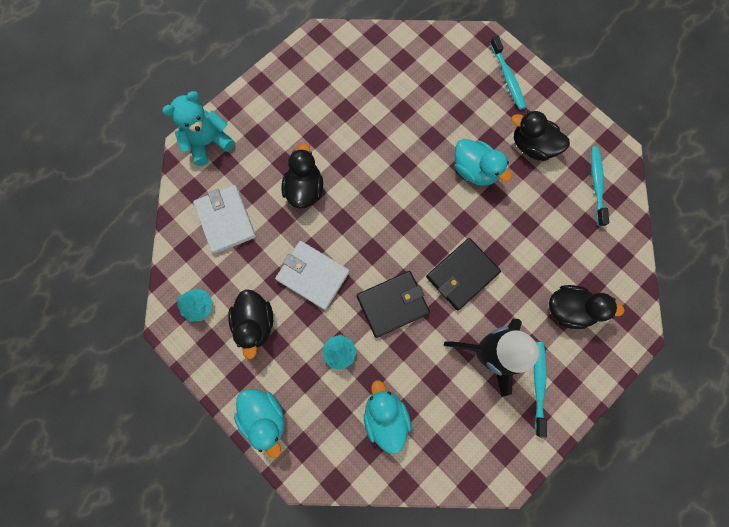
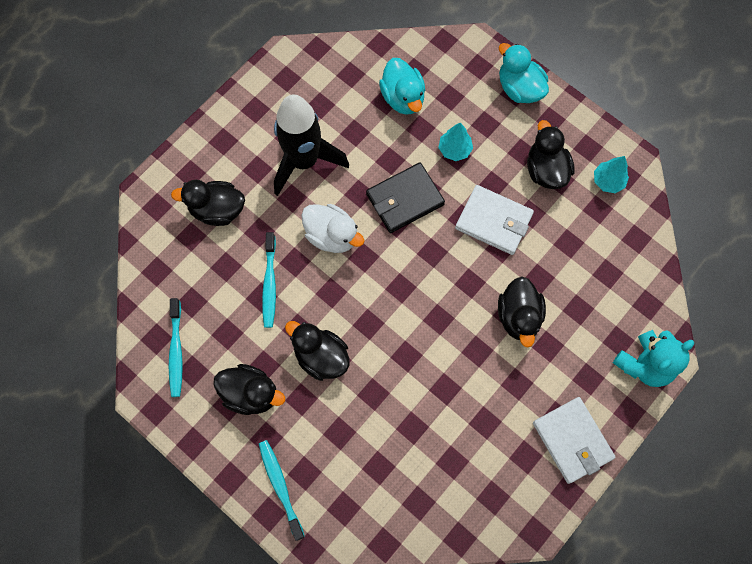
camera: 175 degrees right, 5 degrees down
(225, 220) = (601, 273): white wallet -> white wallet (572, 440)
(462, 274) = (332, 235): black wallet -> white duck
(474, 170) = (321, 356): turquoise duck -> black duck
(538, 384) = (252, 136): turquoise toothbrush -> turquoise toothbrush (269, 284)

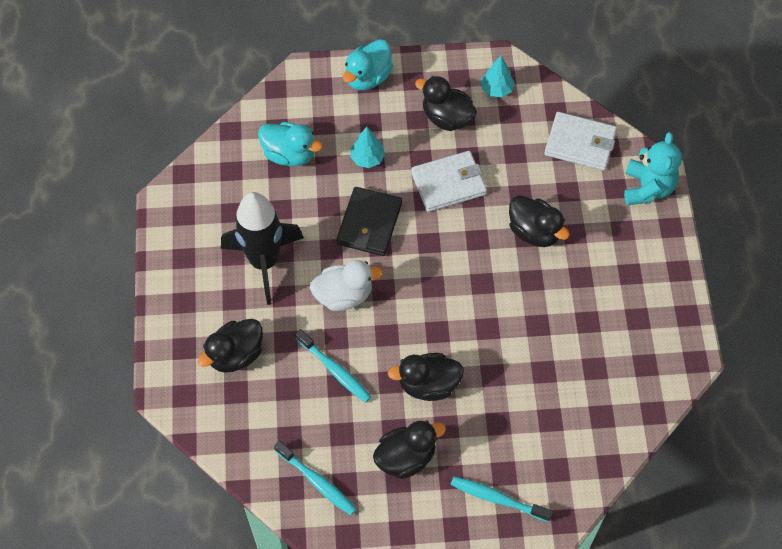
camera: 45 degrees left, 10 degrees down
(519, 88) = (368, 77): turquoise duck -> turquoise duck turned 60 degrees counterclockwise
(572, 440) = (655, 279): white wallet -> white wallet (580, 143)

